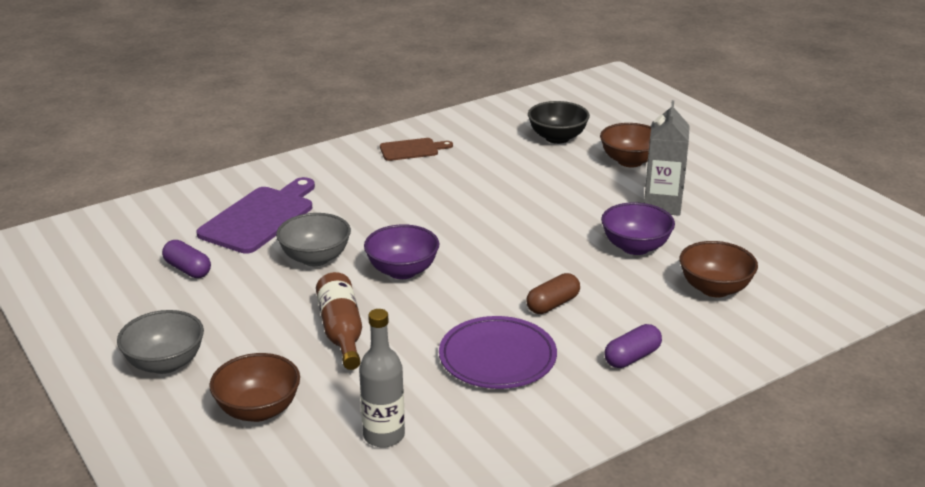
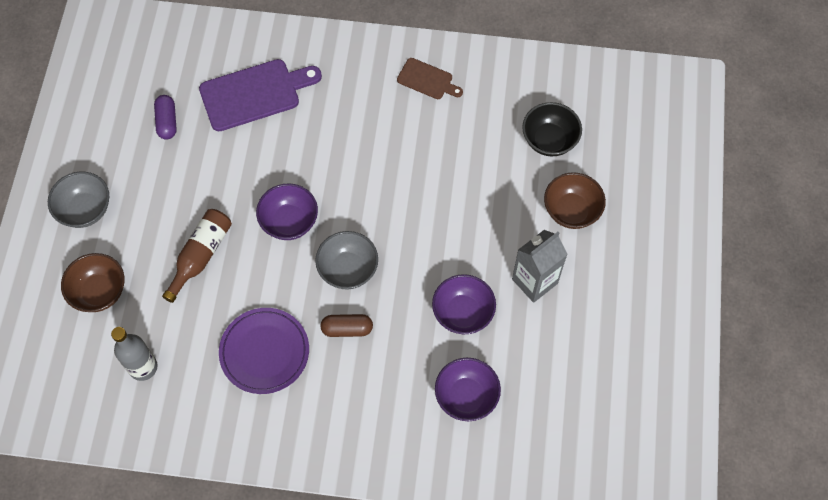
camera: 40 degrees right, 35 degrees up
(315, 258) = (250, 167): grey bowl -> grey bowl (348, 269)
(632, 357) = (342, 416): purple capsule -> none
(714, 288) = (466, 396): brown bowl -> purple bowl

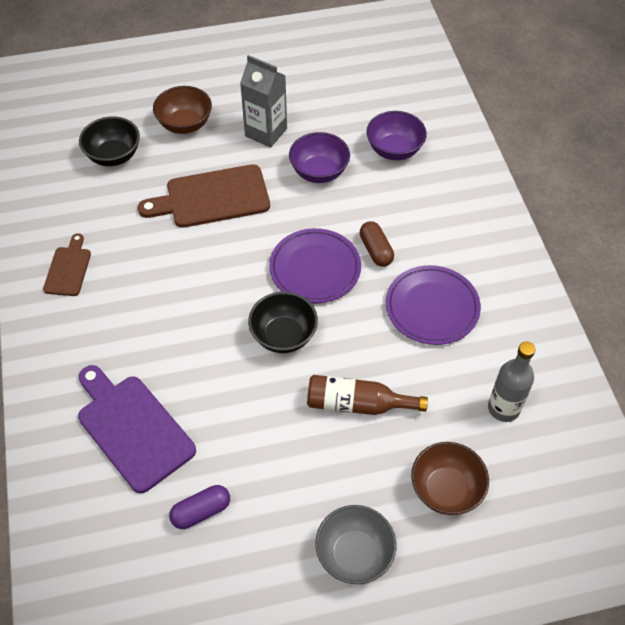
camera: 110 degrees left, 10 degrees down
(289, 222) = (283, 336): purple bowl -> black bowl
(348, 269) = (315, 269): grey bowl -> purple plate
(465, 209) = (212, 197): none -> brown cutting board

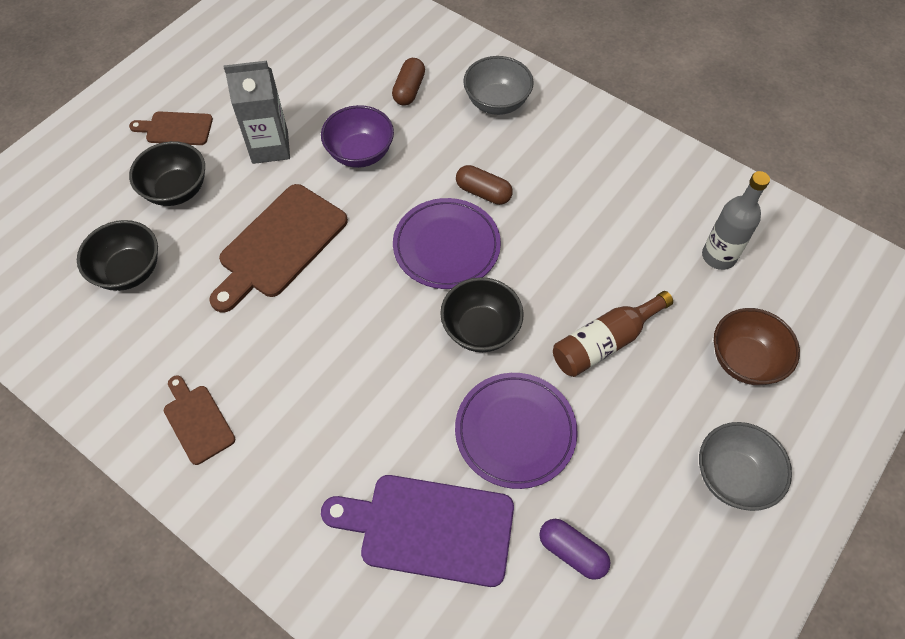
camera: 40 degrees left, 5 degrees up
(185, 124) = (177, 190): brown bowl -> black bowl
(201, 511) = (572, 552): purple capsule -> purple capsule turned 75 degrees counterclockwise
(220, 85) = (176, 128): none -> brown cutting board
(394, 150) = (409, 90): purple bowl -> brown capsule
(432, 307) = (580, 211): purple plate -> purple plate (515, 431)
(448, 196) = (497, 102): none -> grey bowl

